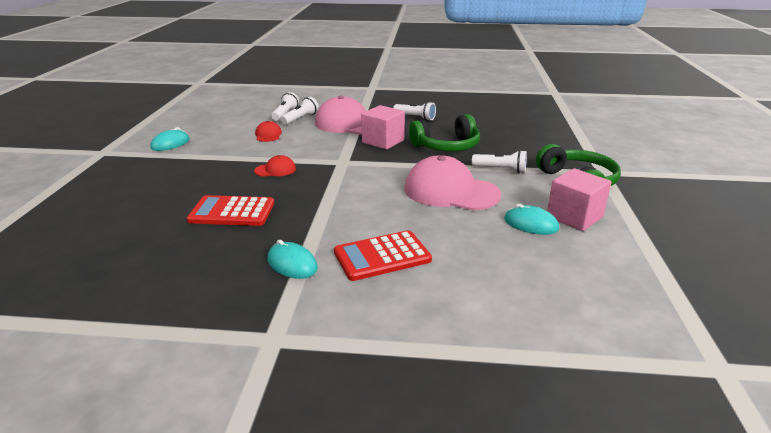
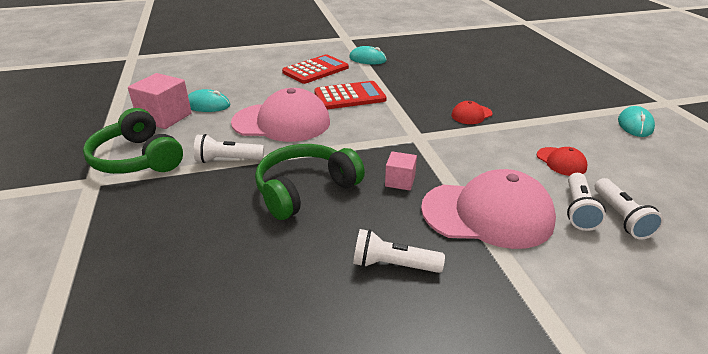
camera: 160 degrees right, 5 degrees up
(232, 212) = (448, 77): red calculator -> red calculator (349, 96)
(383, 141) = (400, 181): pink cube -> pink cube, size x0.57

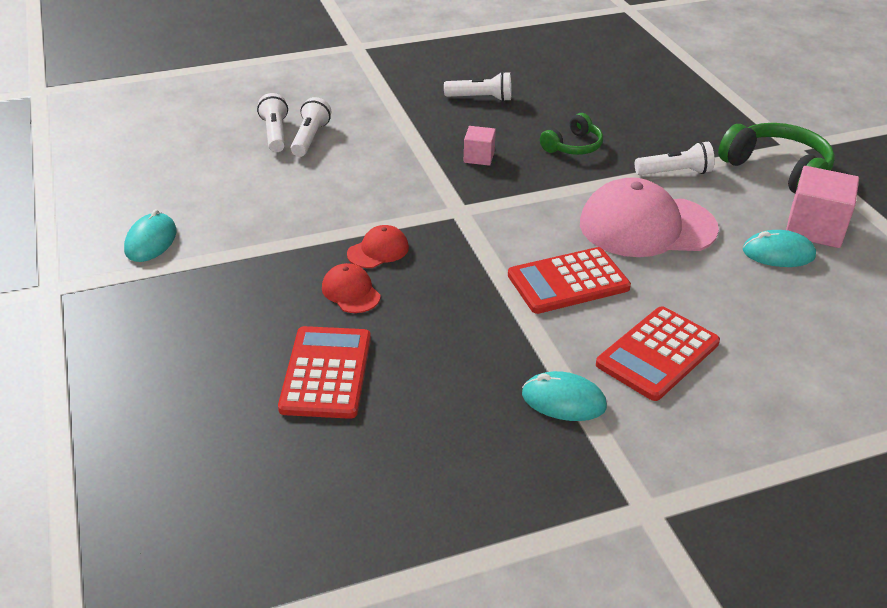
camera: 175 degrees right, 5 degrees up
(305, 189) = (573, 146): green headphones -> green headphones, size x0.59
(480, 69) = (326, 373): none -> red calculator
(487, 214) = (397, 132): pink cap -> none
(561, 161) = (294, 184): red cap -> red cap (351, 292)

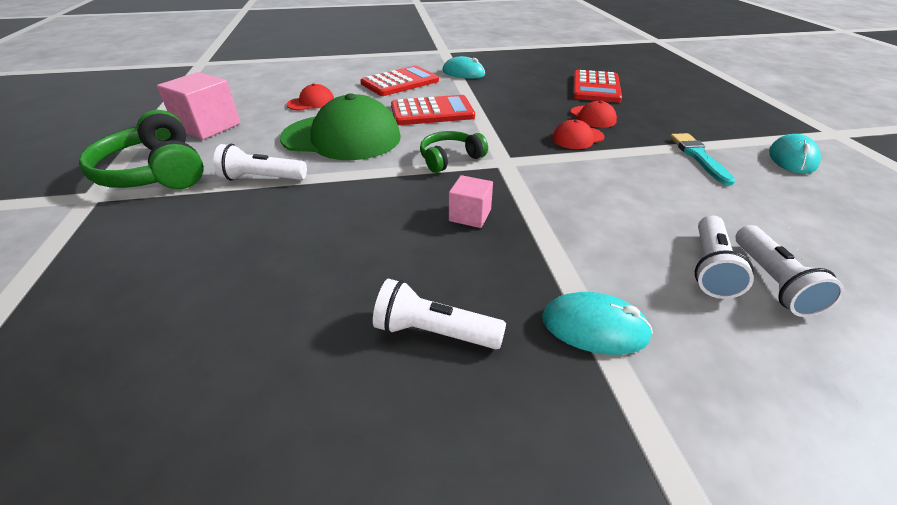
camera: 170 degrees left, 0 degrees up
(252, 234) = (698, 157): none -> turquoise brush
(573, 146) = (344, 220): green headphones -> green headphones (450, 159)
(647, 226) = (342, 137): pink cap -> green cap
(745, 285) = (311, 102): none -> red cap
(778, 253) = (262, 115): turquoise mouse -> turquoise mouse (594, 327)

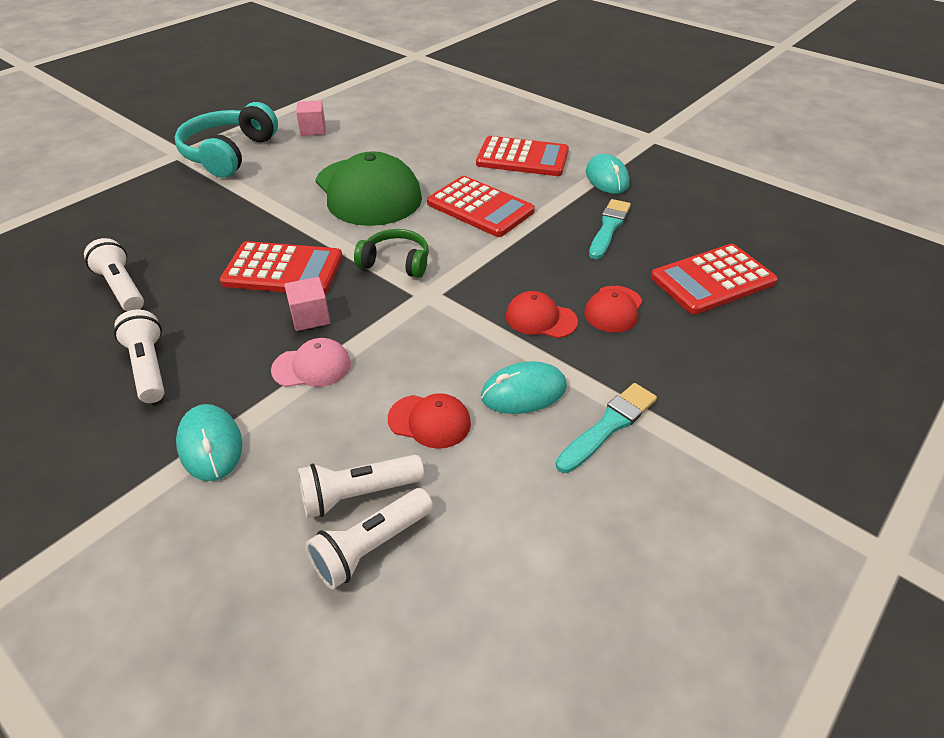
camera: 50 degrees right, 5 degrees up
(155, 172) = (228, 153): green headphones -> turquoise headphones
(208, 126) = (313, 129): pink cube -> pink cube, size x0.57
(262, 178) = (264, 196): white flashlight -> white flashlight (122, 287)
(311, 102) = (412, 142): red cap -> red cap (429, 421)
(386, 206) = (283, 270): none -> red calculator
(513, 90) = (609, 227): none -> turquoise brush
(536, 236) = (312, 367): none -> pink cap
(792, 158) = (715, 516): turquoise mouse -> turquoise mouse (523, 392)

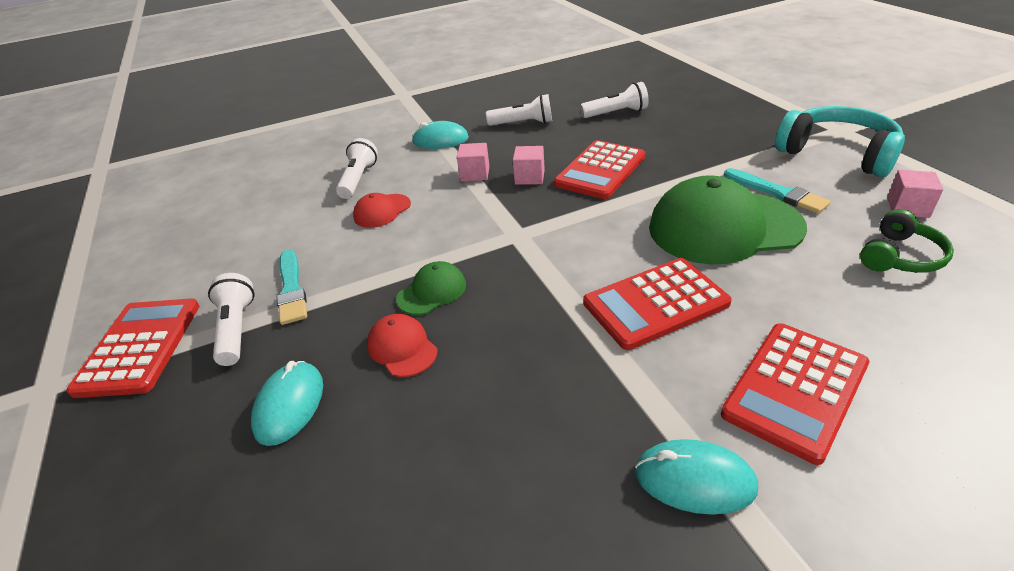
camera: 120 degrees right, 5 degrees down
(312, 367) = (475, 174): pink cap -> pink cube
(370, 547) = (324, 179): white flashlight -> white flashlight (237, 329)
(396, 262) = (576, 225): green headphones -> green headphones (900, 257)
(523, 392) = (364, 257): turquoise mouse -> turquoise mouse (289, 405)
(540, 319) = (432, 291): red cap -> green cap
(609, 227) = (549, 413): turquoise brush -> turquoise brush (777, 193)
(712, 280) = (371, 472): red calculator -> red calculator (139, 347)

